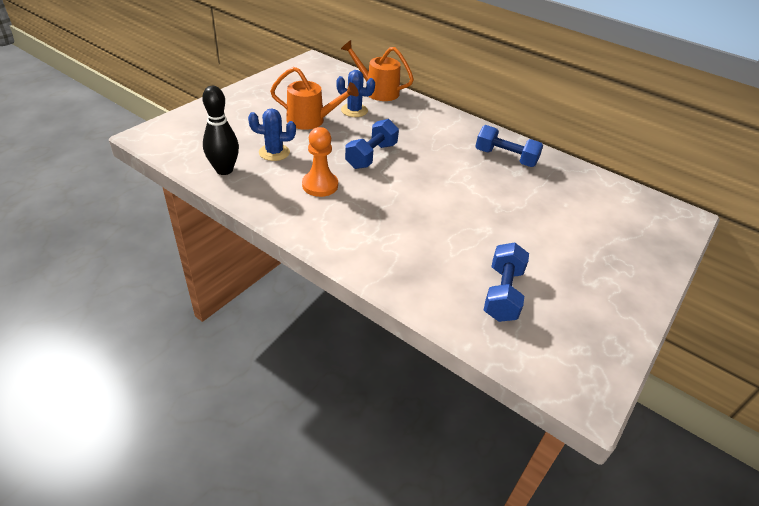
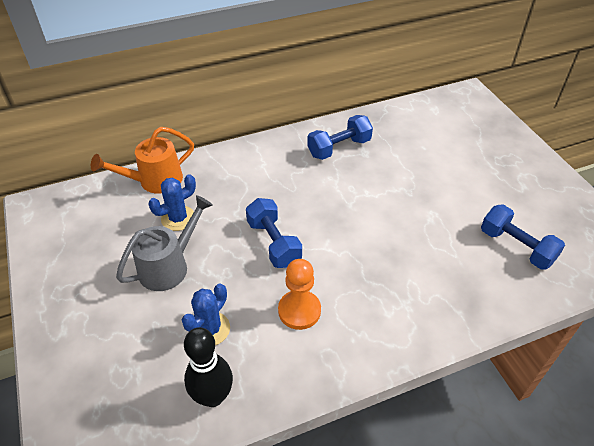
camera: 55 degrees left, 5 degrees up
(311, 120) = (169, 265): orange watering can -> grey watering can

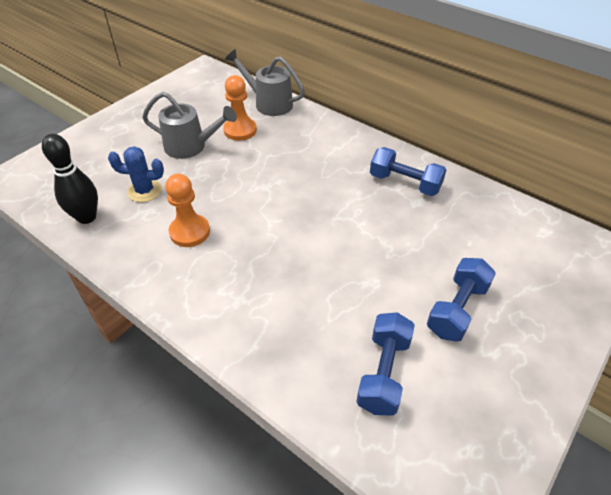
camera: 60 degrees right, 0 degrees up
(154, 181) = (268, 103): orange watering can -> grey watering can
(178, 218) = (240, 130): blue cactus -> orange pawn
(273, 243) = (252, 189): blue dumbbell -> blue dumbbell (457, 309)

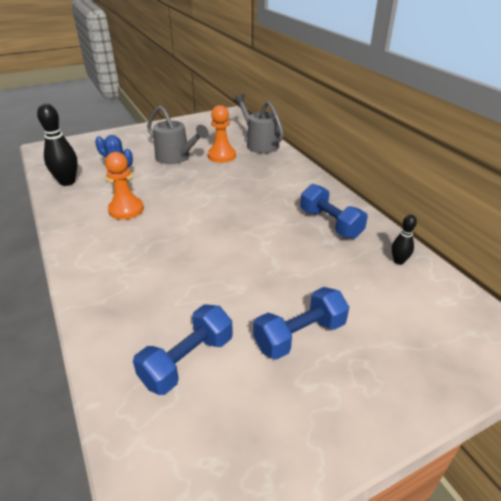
camera: 25 degrees right, 10 degrees down
(486, 205) = (399, 261): none -> black bowling pin

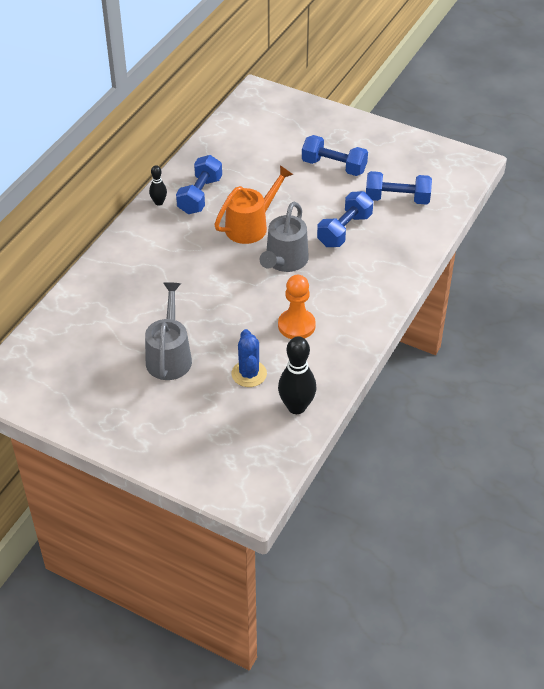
camera: 125 degrees left, 10 degrees up
(190, 287) = (344, 230): none -> blue dumbbell
(222, 156) = (133, 321): orange pawn -> none
(259, 144) = (76, 307): grey watering can -> grey watering can (284, 262)
(261, 234) = (251, 225): none -> orange watering can
(399, 261) = (219, 149): black bowling pin -> black bowling pin (159, 202)

